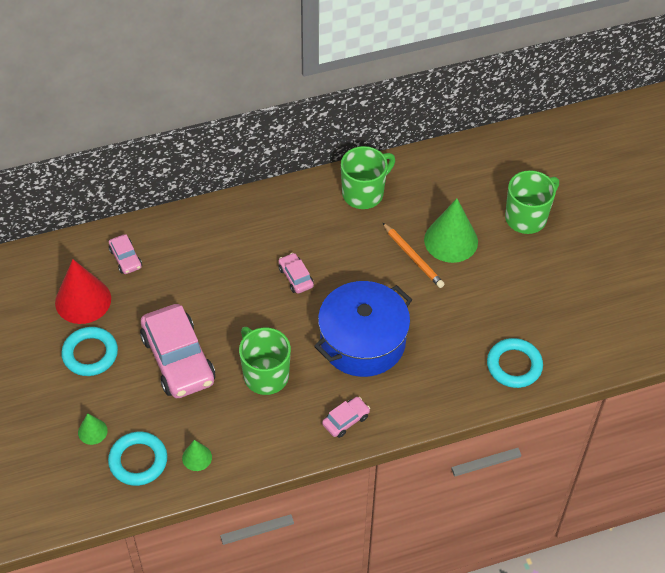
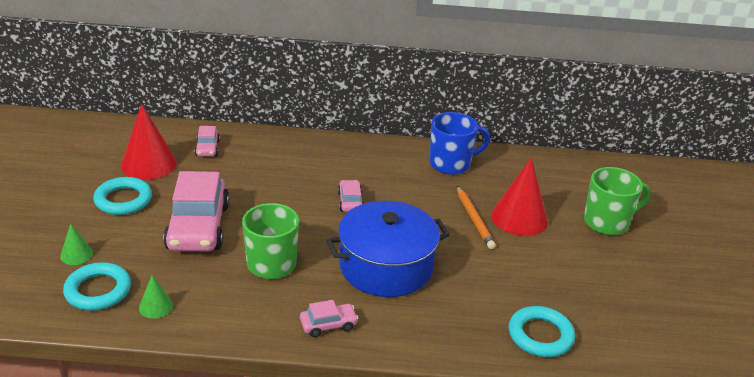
camera: 20 degrees right, 20 degrees down
(364, 193) = (451, 164): green mug -> blue mug
(451, 240) = (519, 218): green cone -> red cone

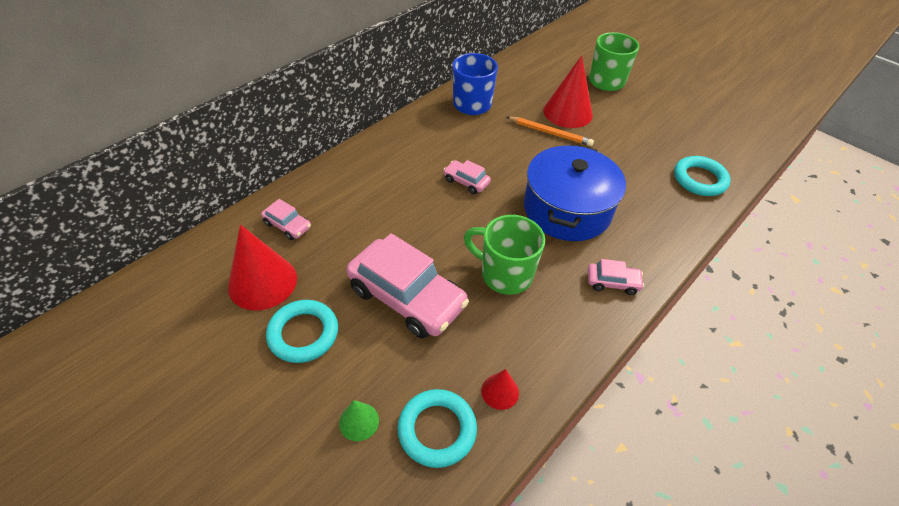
camera: 50 degrees left, 15 degrees up
(156, 306) = (500, 391): green cone -> red cone
(328, 325) = (612, 282): pink car -> pink car turned 75 degrees clockwise

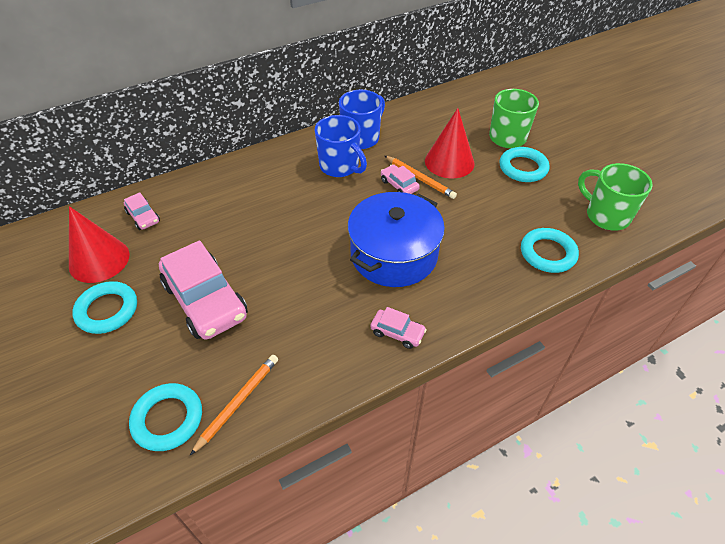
camera: 20 degrees right, 0 degrees up
(359, 421) = (111, 393): green cone -> none
(466, 181) = (314, 209): pink car -> pink car (399, 185)
(467, 135) = (340, 167): none -> blue mug
(500, 391) = (238, 402): red cone -> orange pencil
(504, 274) = (301, 301): green mug -> green mug (606, 216)
(635, 107) = (523, 168): none -> turquoise ring

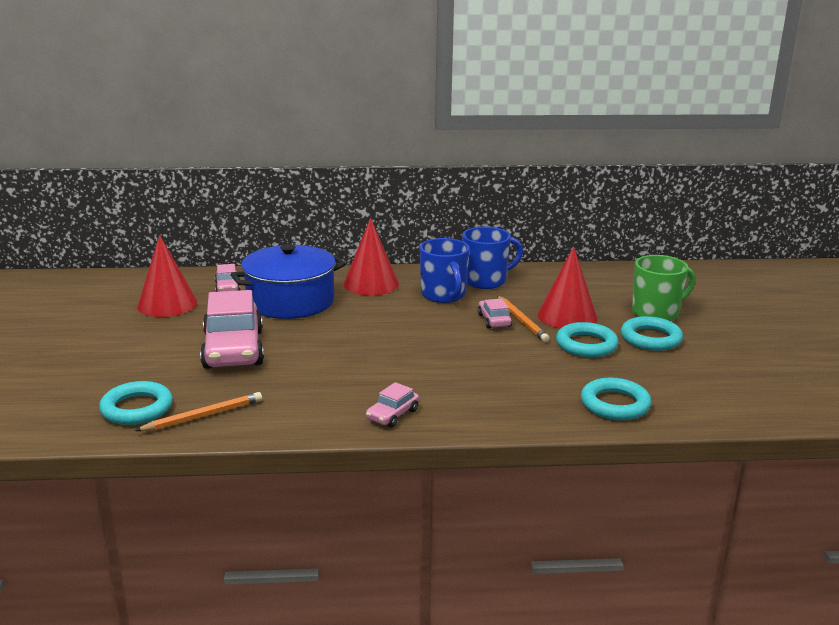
camera: 25 degrees right, 25 degrees down
(107, 310) = (147, 334): turquoise ring -> turquoise ring (586, 345)
(270, 171) = (371, 284): none -> red cone
(394, 254) = (441, 364): blue pot -> blue pot (290, 301)
(397, 332) = (392, 415): pink car -> pink car turned 75 degrees clockwise
(606, 216) = (718, 395): green mug -> none

